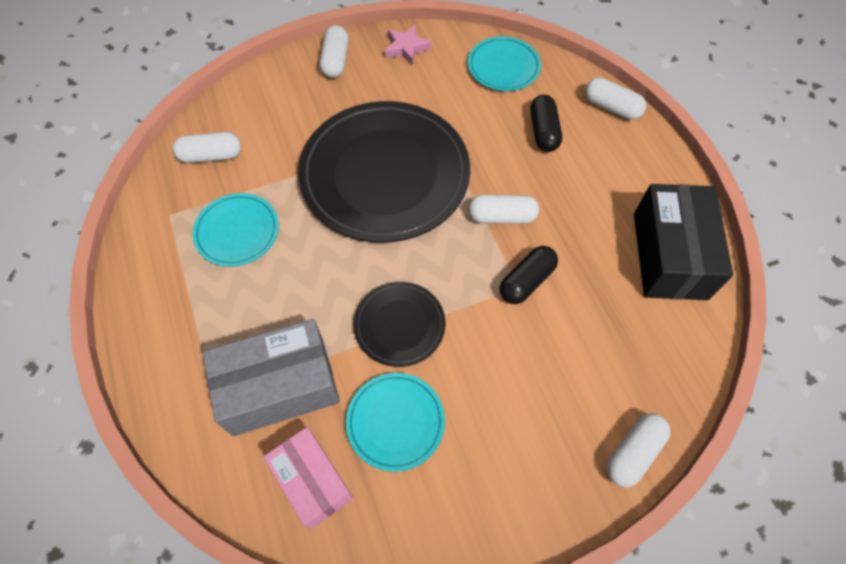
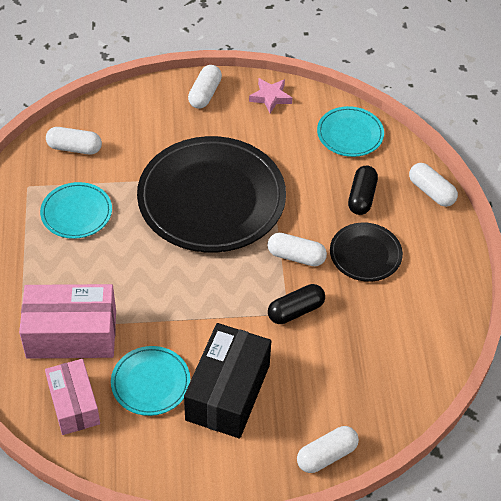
camera: 15 degrees right, 10 degrees down
(279, 387) = (71, 334): grey box -> pink box
(399, 325) = (180, 316): black plate -> black plate (365, 254)
(670, 255) = (425, 323): black box -> black box (228, 392)

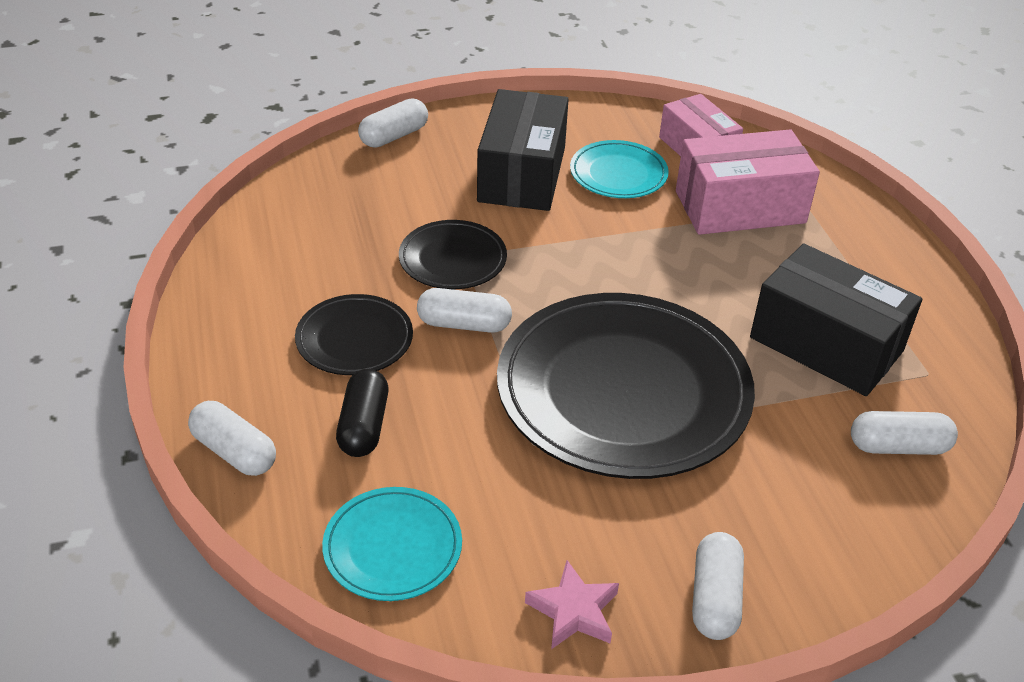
camera: 170 degrees right, 10 degrees down
(76, 213) = (826, 344): turquoise plate -> black box
(295, 311) = (452, 259): black capsule -> black plate

